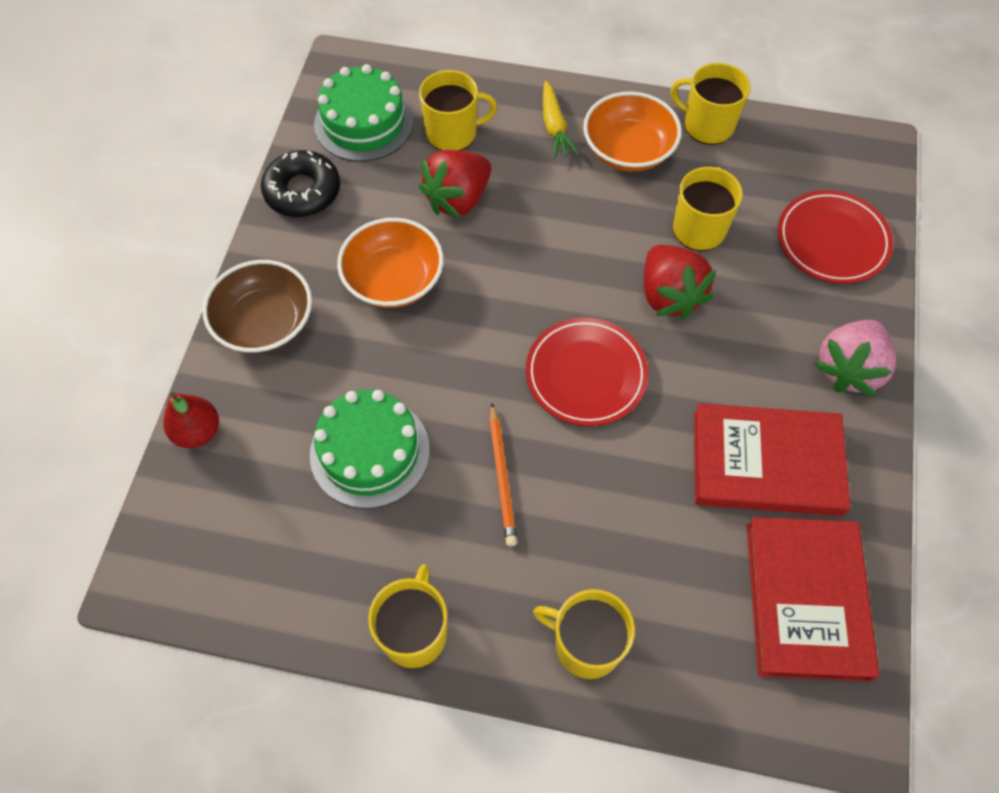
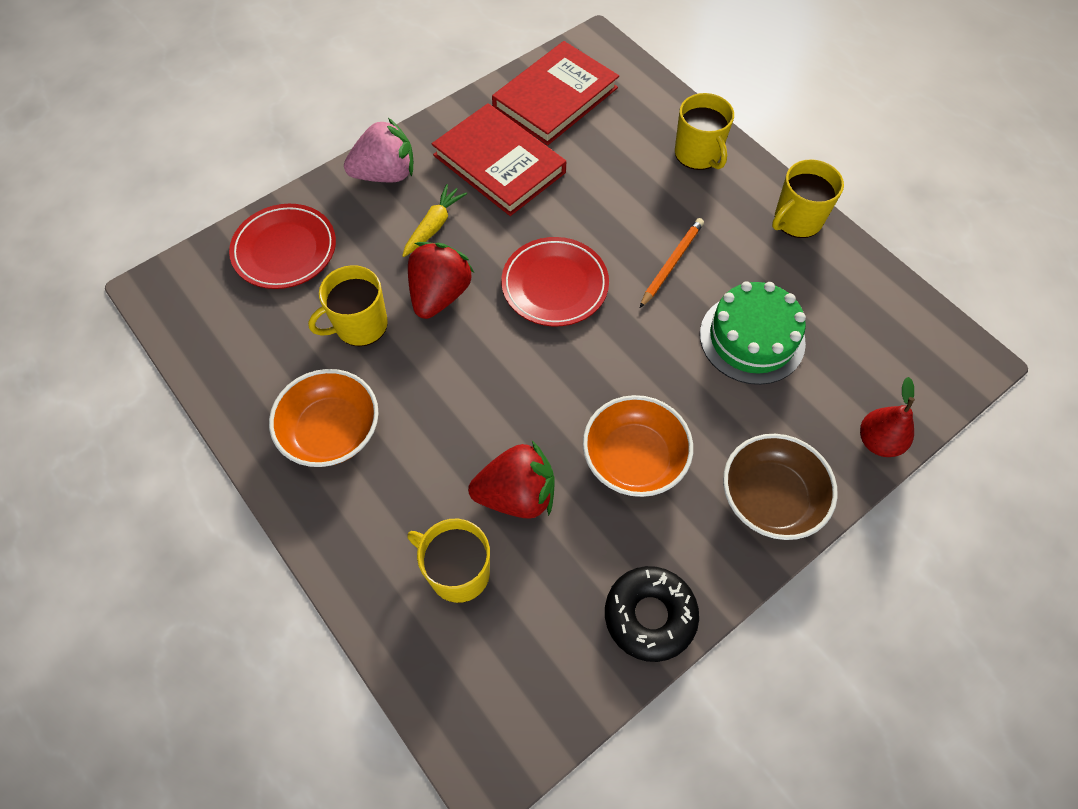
camera: 140 degrees left, 0 degrees up
(364, 123) = (530, 657): green cake -> none
(554, 127) = (364, 504): yellow carrot -> yellow carrot (434, 226)
(707, 125) = (244, 404): yellow mug -> none

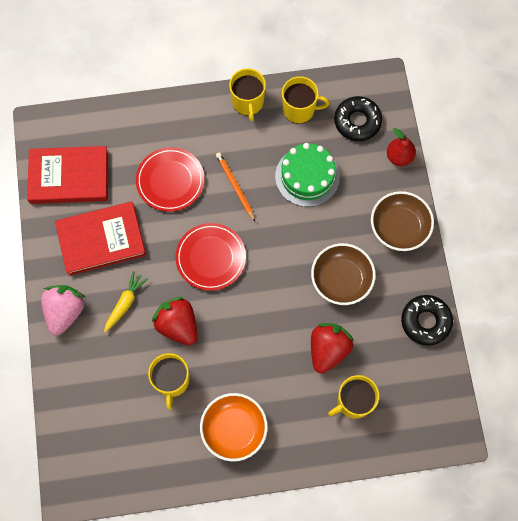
camera: 60 degrees left, 10 degrees up
(285, 250) = (87, 401): red plate -> red plate (170, 181)
(434, 226) = (125, 303): yellow carrot -> yellow carrot turned 60 degrees clockwise
(555, 98) = (69, 177): red book -> red book turned 75 degrees counterclockwise
(634, 458) = (341, 279): orange bowl -> brown bowl
(698, 154) = (168, 123): yellow mug -> yellow mug (299, 109)
(883, 359) = (357, 121): none -> black donut

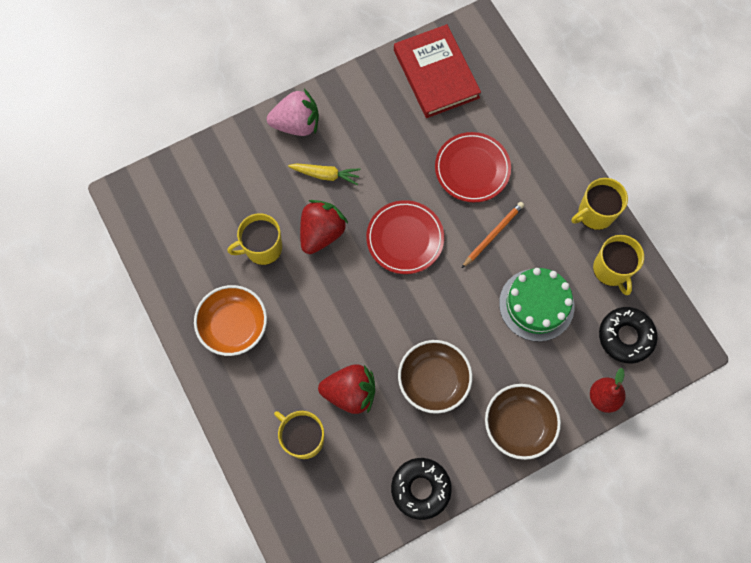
camera: 70 degrees right, 0 degrees up
(101, 240) = (382, 128): red book -> none

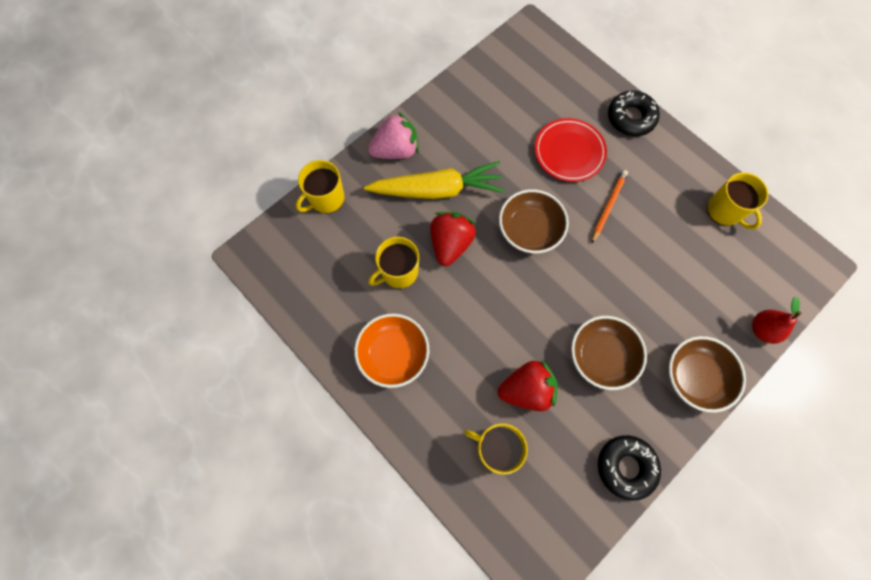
camera: 15 degrees left, 0 degrees up
(326, 175) = (437, 189): yellow carrot -> yellow carrot, size x1.96
(405, 238) = (529, 229): red plate -> brown bowl
(436, 74) = (508, 77): red book -> none
(536, 304) = (670, 259): green cake -> none
(595, 213) = (691, 165): yellow mug -> yellow mug (326, 199)
(625, 337) = (760, 268): black donut -> black donut (631, 118)

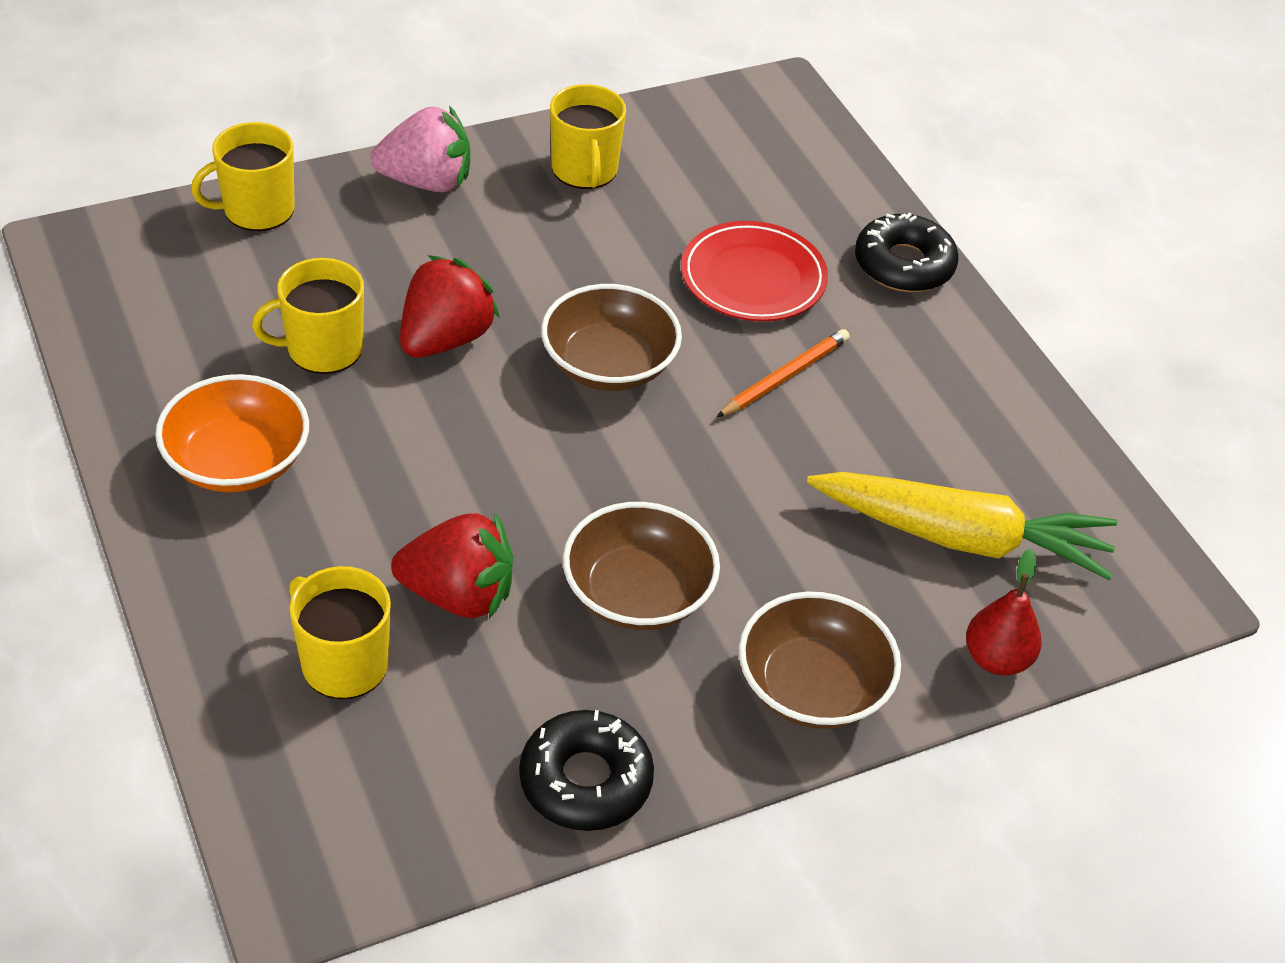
camera: 15 degrees right, 25 degrees down
(437, 189) = (469, 257): yellow carrot -> yellow carrot (962, 538)
(725, 211) = (1018, 454): yellow mug -> yellow mug (585, 170)

